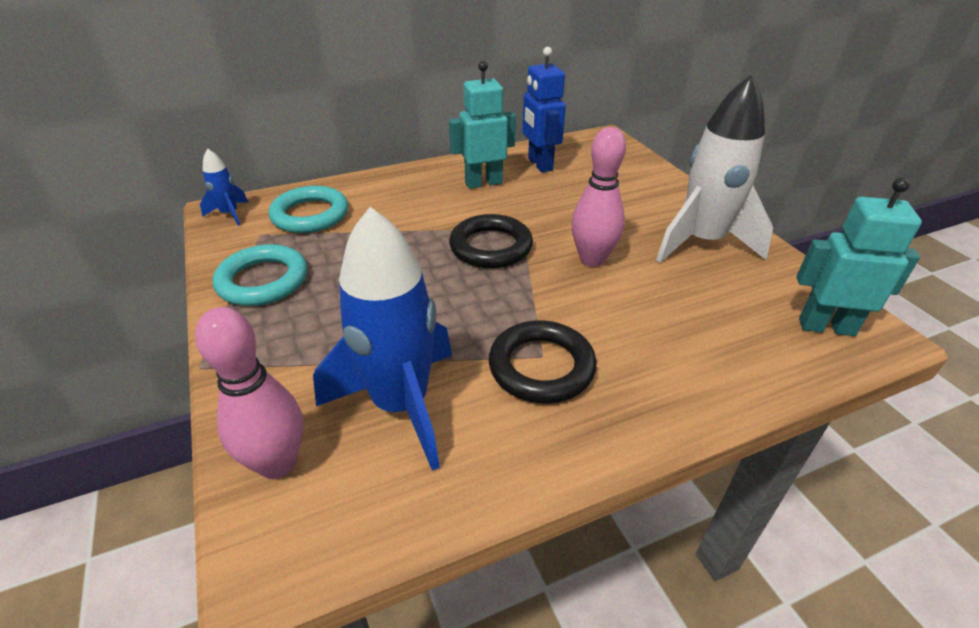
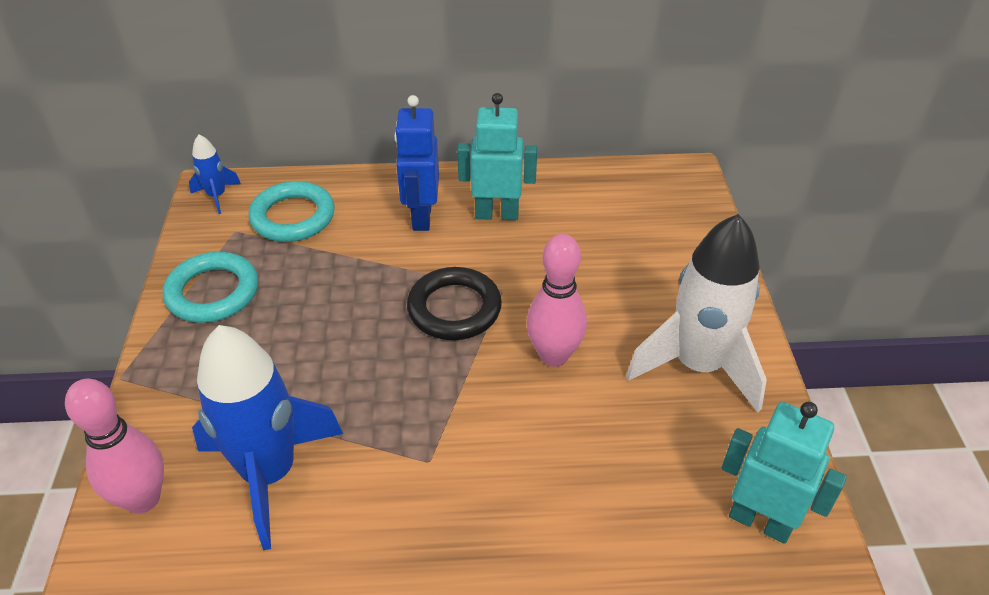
camera: 20 degrees right, 5 degrees up
(539, 164) = (578, 200): blue robot -> blue robot (421, 217)
(541, 367) = (420, 473): black ring -> none

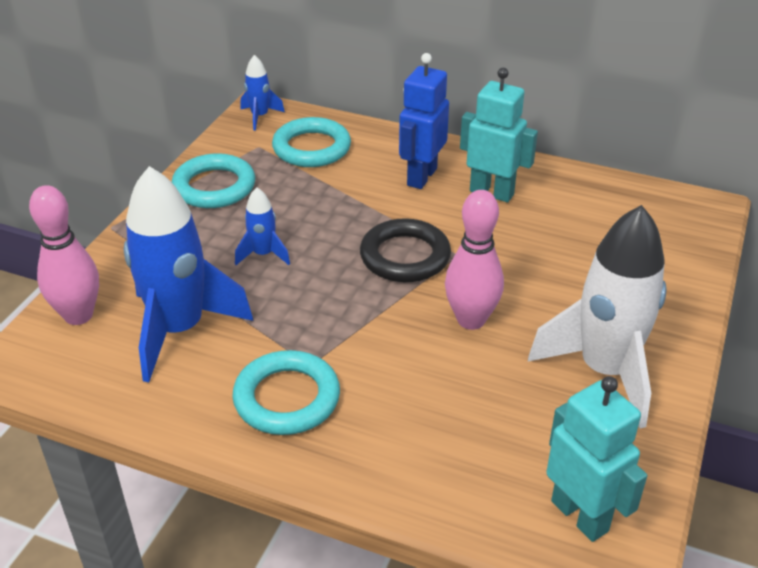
camera: 25 degrees right, 5 degrees down
(311, 354) = (263, 254): none -> blue rocket
(427, 509) = (287, 398): none -> turquoise ring

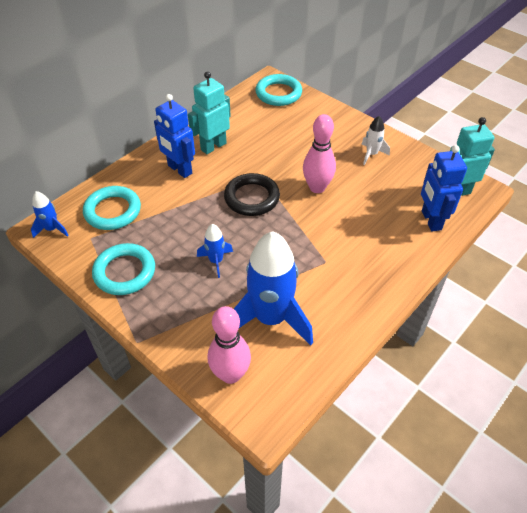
camera: 70 degrees left, 10 degrees up
(287, 398) = (349, 278): turquoise ring -> turquoise ring (278, 93)
(476, 485) = (430, 220): none -> blue robot
(604, 371) = (371, 154): white rocket -> white rocket, size x0.46

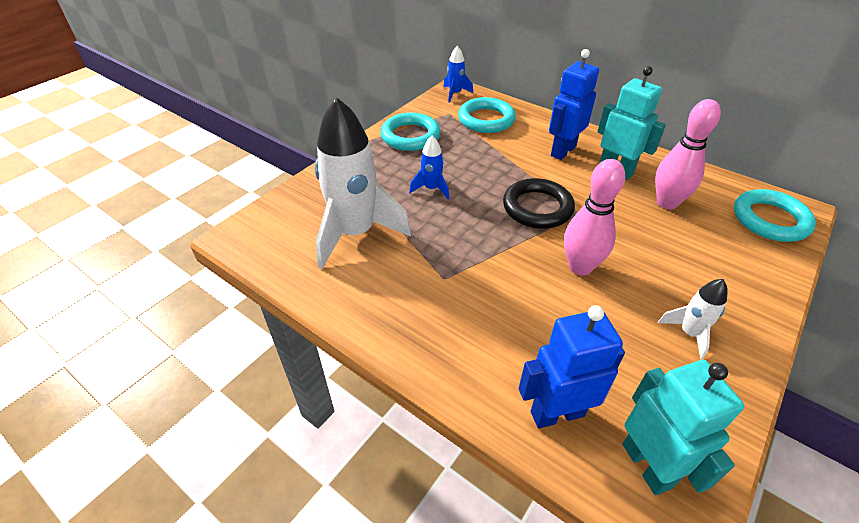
camera: 85 degrees right, 5 degrees down
(230, 374) = (290, 210): pink bowling pin -> pink bowling pin (667, 203)
(270, 318) = (355, 234): blue rocket -> white rocket

